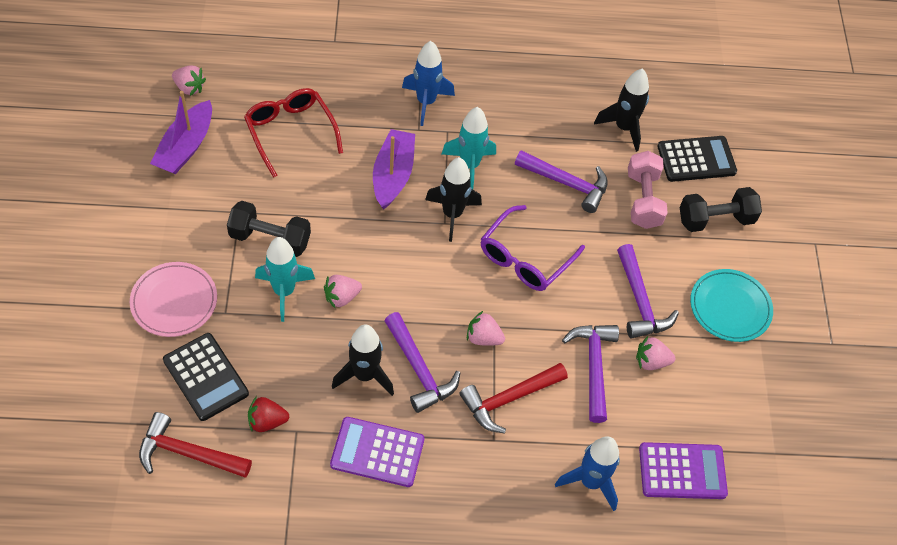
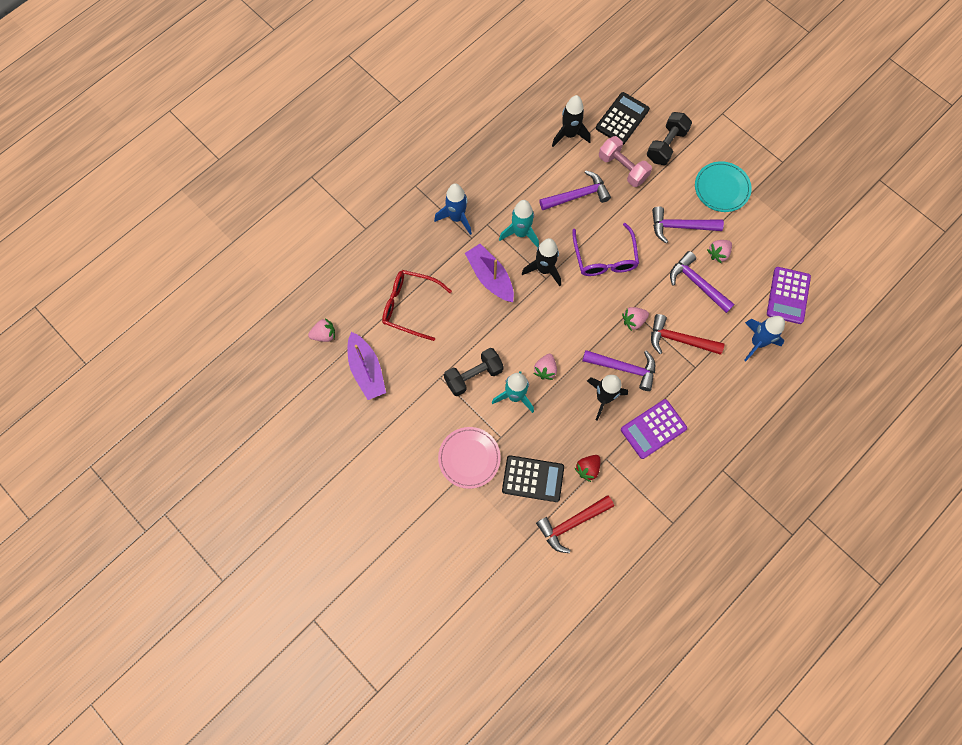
camera: 40 degrees left, 15 degrees up
(509, 399) = (679, 340): red hammer -> red hammer turned 90 degrees clockwise
(640, 301) = (680, 226): purple hammer -> purple hammer turned 150 degrees clockwise
(682, 471) = (788, 295): purple calculator -> purple calculator turned 150 degrees clockwise

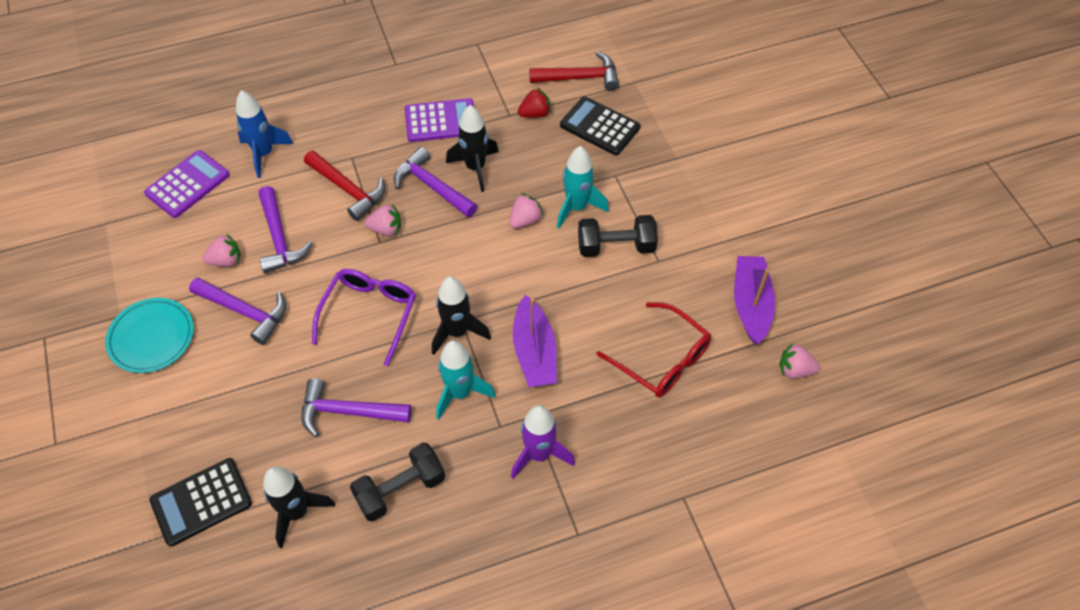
camera: 155 degrees left, 15 degrees down
(456, 218) = (539, 454): blue rocket -> purple rocket
(469, 458) = (661, 169): pink plate -> none
(622, 168) = (258, 424): pink dumbbell -> none
(666, 145) = (172, 430): black dumbbell -> black dumbbell (400, 489)

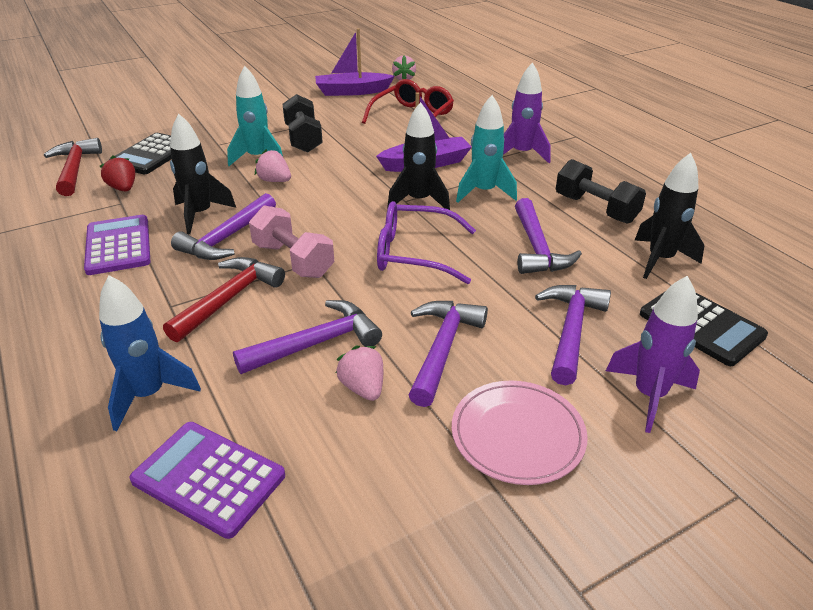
camera: 100 degrees left, 20 degrees down
(149, 428) = (649, 395): none -> purple rocket
(151, 337) = (517, 435): turquoise plate -> pink plate
(231, 401) = (571, 331): none -> purple hammer
(386, 229) = (293, 260): pink strawberry -> pink dumbbell

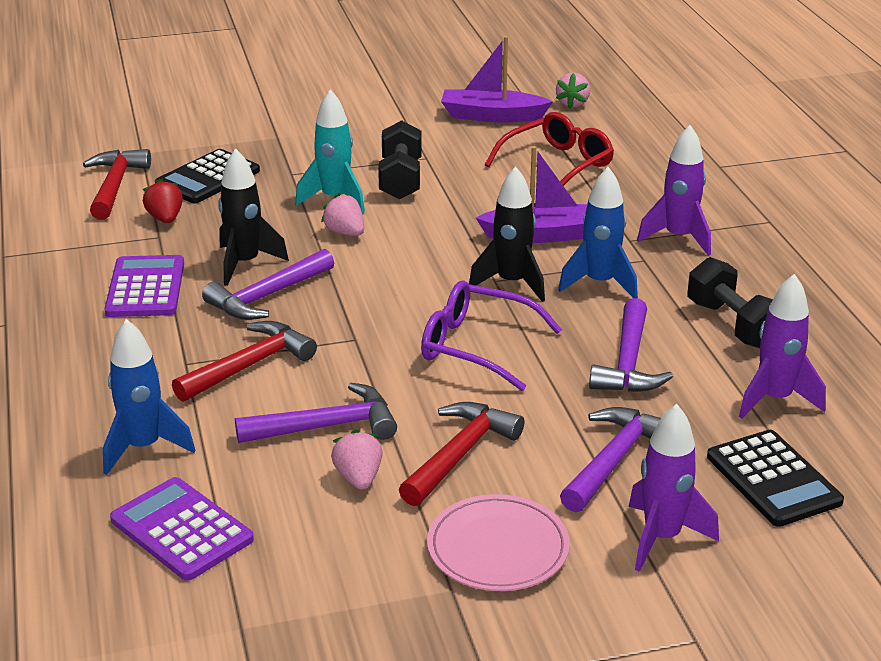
camera: 15 degrees right, 5 degrees down
(293, 260) = (333, 333): pink dumbbell -> none
(442, 349) = (460, 454): purple hammer -> red hammer
(484, 192) = (599, 283): turquoise rocket -> blue rocket
(660, 260) = (775, 399): black rocket -> purple rocket

